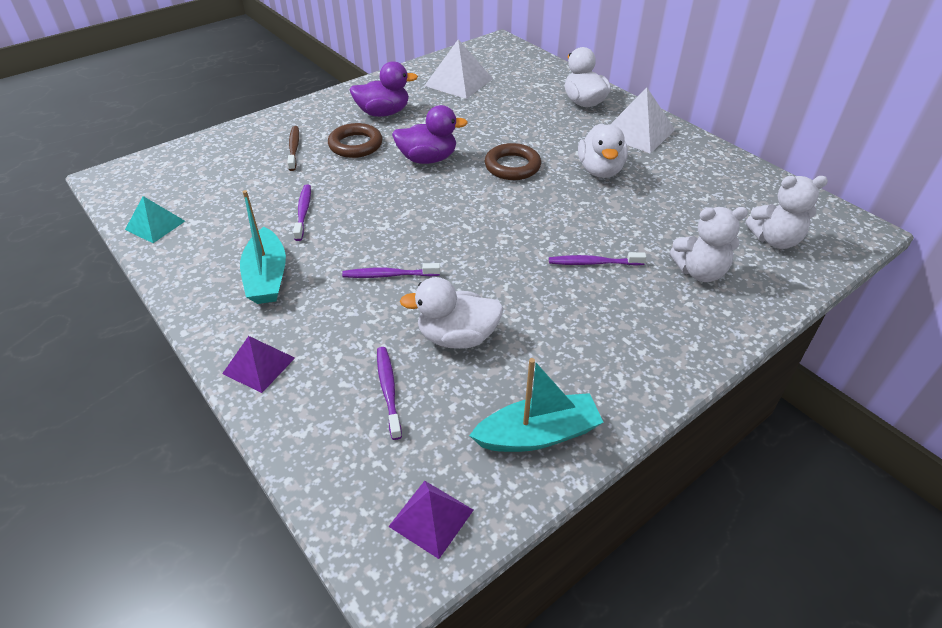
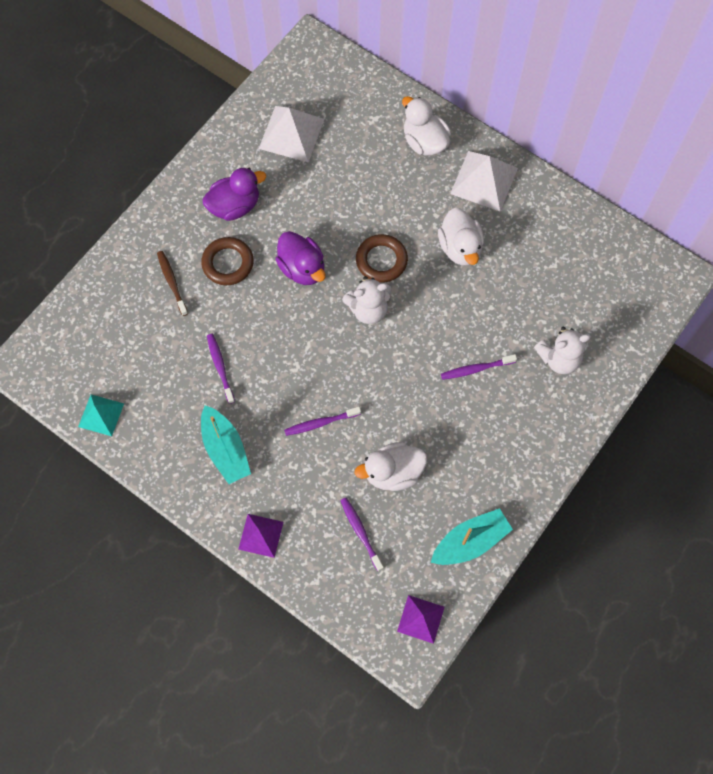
camera: 15 degrees left, 25 degrees up
(428, 159) = (302, 268): purple duck -> purple duck turned 75 degrees clockwise
(775, 240) = (614, 306): white teddy bear -> white teddy bear (368, 309)

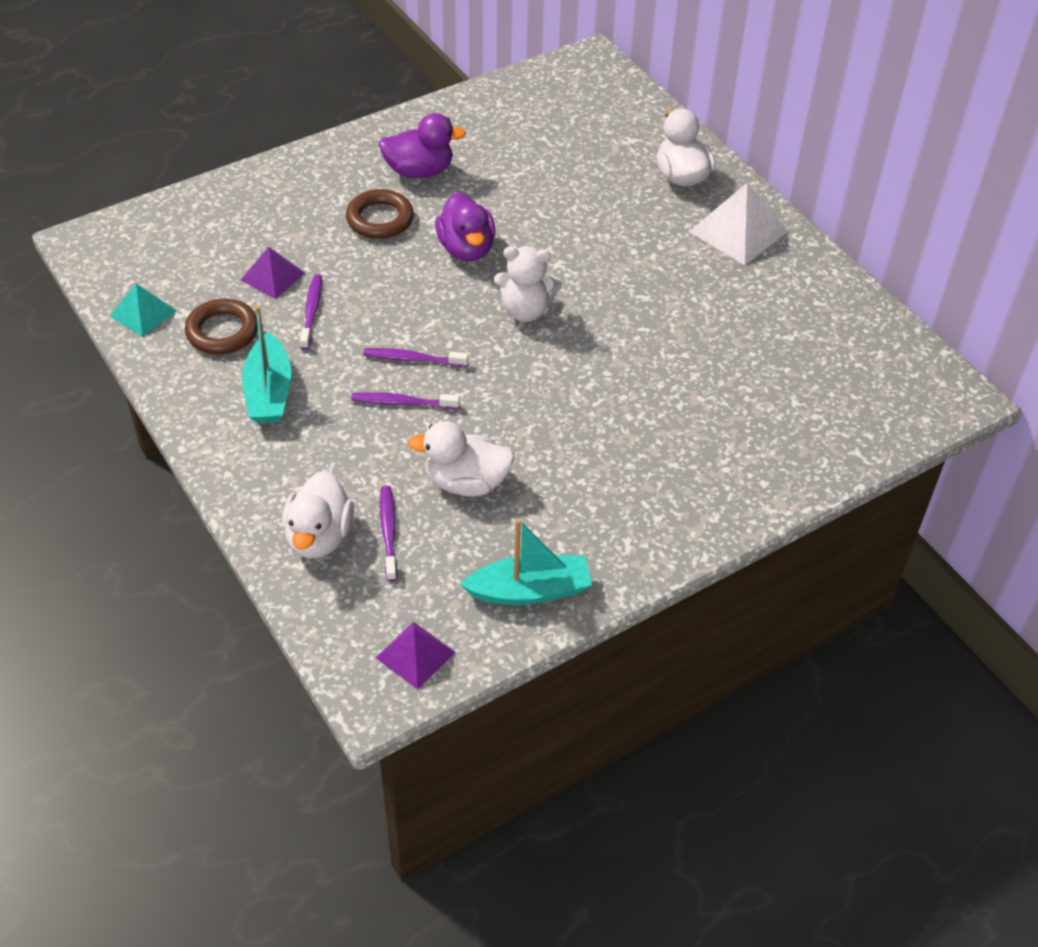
camera: 20 degrees right, 20 degrees down
(172, 282) = (304, 217): brown toothbrush -> none
(260, 535) = (259, 492): purple pyramid -> purple pyramid (272, 276)
(291, 133) = (524, 127): white pyramid -> none
(381, 260) = (568, 269): brown ring -> brown ring (222, 331)
(460, 248) = (675, 285): white duck -> white duck (319, 537)
(476, 369) = (633, 410): purple toothbrush -> purple toothbrush (412, 359)
(559, 358) = (750, 433): white teddy bear -> none

